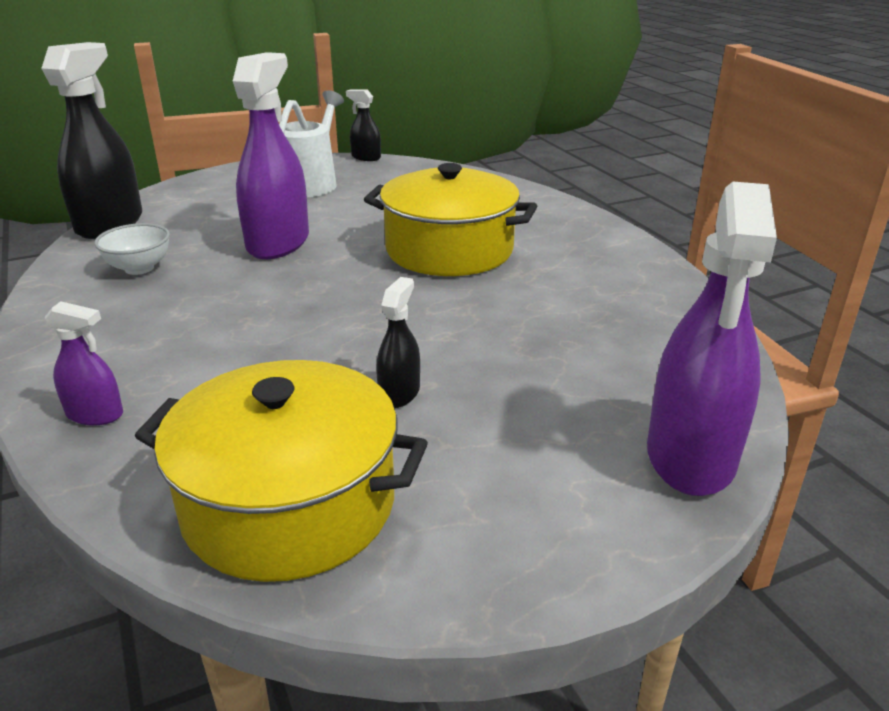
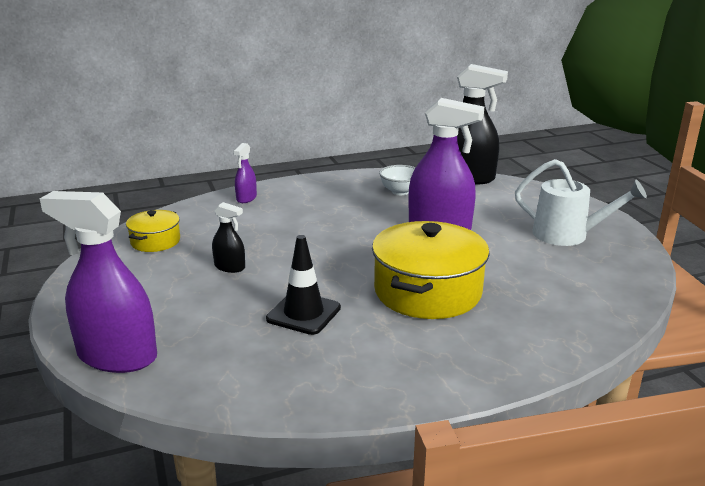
camera: 95 degrees right, 5 degrees down
(289, 504) = (155, 241): yellow pot -> yellow pot, size x0.52
(366, 157) = (651, 258): black spray bottle -> none
(520, 319) = (303, 313): none -> black traffic cone

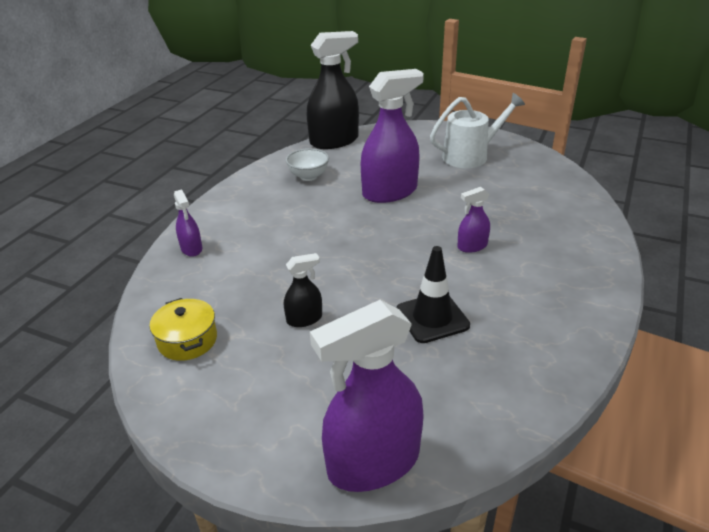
camera: 45 degrees left, 10 degrees up
(427, 291) = (472, 246): yellow pot -> purple spray bottle

